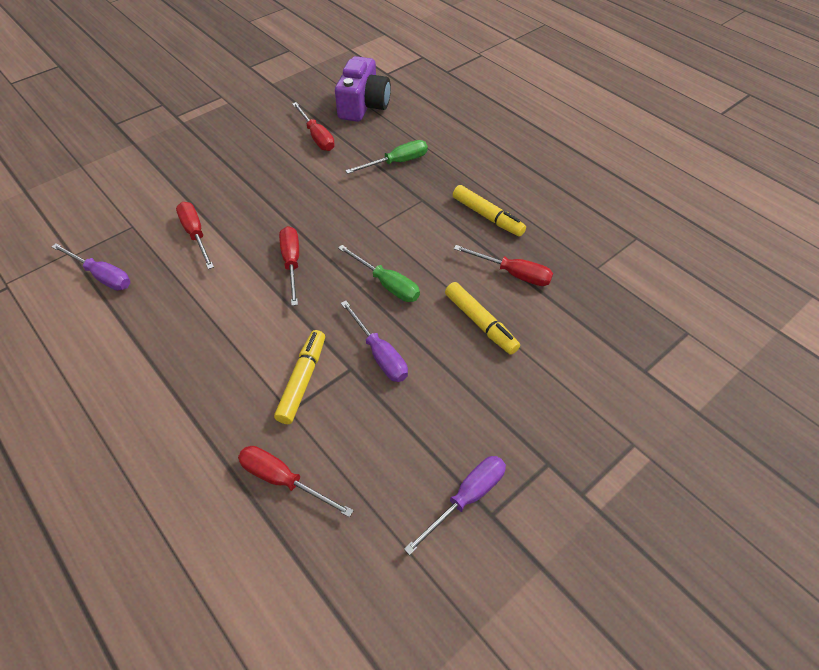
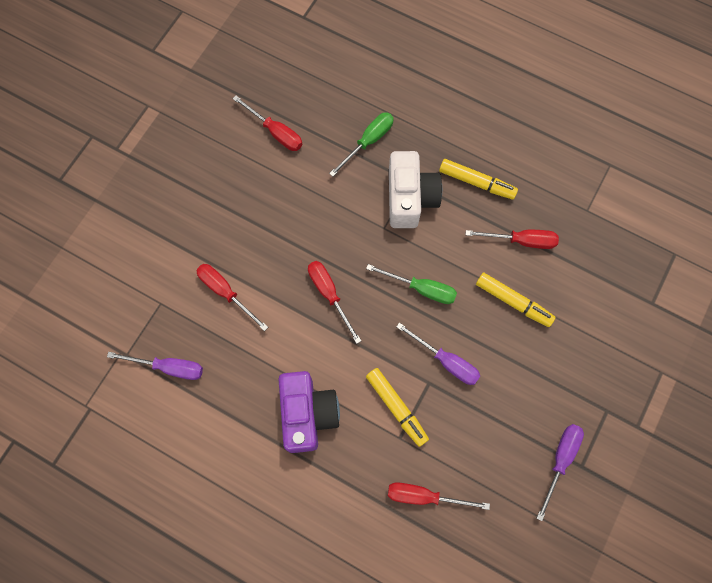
camera: 20 degrees left, 20 degrees up
(302, 380) = (396, 407): yellow marker -> yellow marker turned 150 degrees clockwise
(363, 105) = (301, 73): purple camera -> purple camera (307, 414)
(414, 211) = (410, 198): none -> white camera

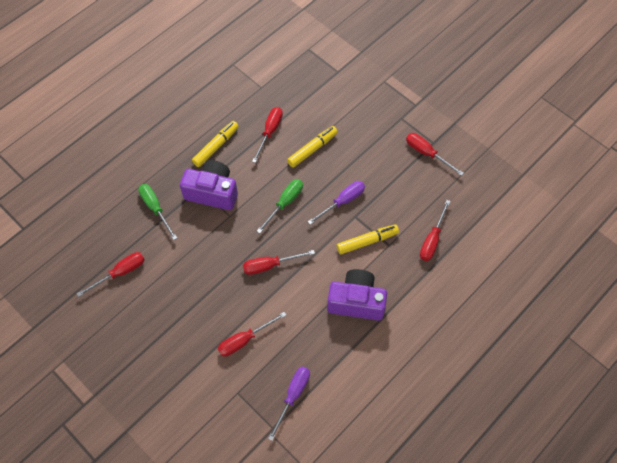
camera: 75 degrees left, 10 degrees down
(410, 198) = (212, 192): white camera -> purple camera
(560, 460) = (427, 153): purple screwdriver -> red screwdriver

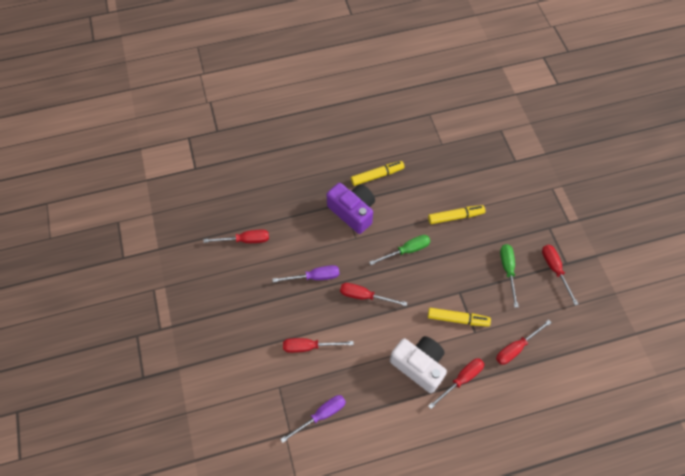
camera: 30 degrees right, 0 degrees up
(155, 208) = (301, 202): green screwdriver -> green screwdriver (508, 270)
(270, 132) = (428, 185): red screwdriver -> red screwdriver (461, 380)
(342, 202) = (456, 274): purple screwdriver -> purple screwdriver (314, 277)
(356, 301) = (419, 365): purple camera -> white camera

